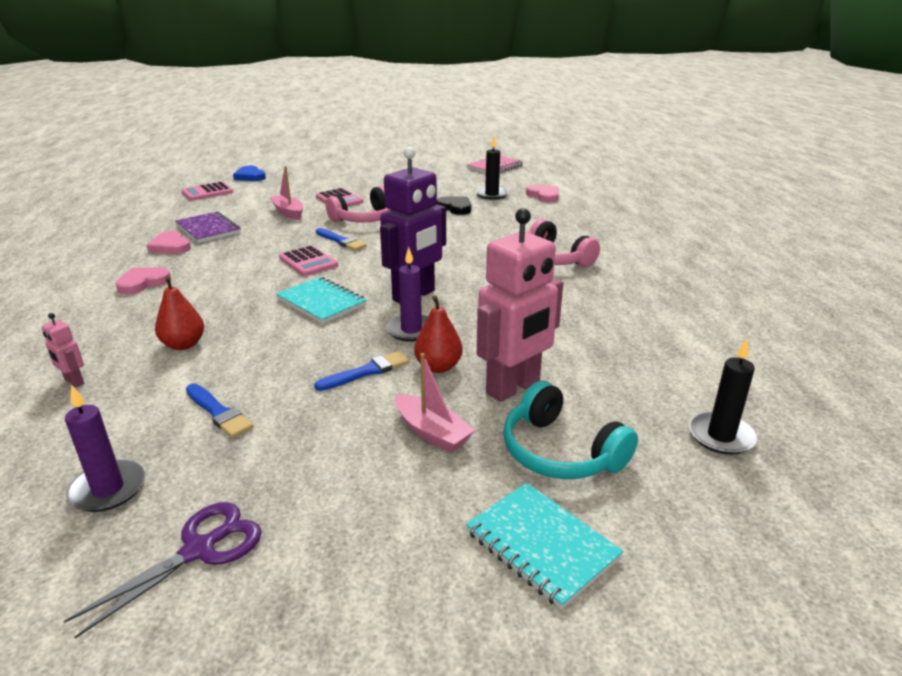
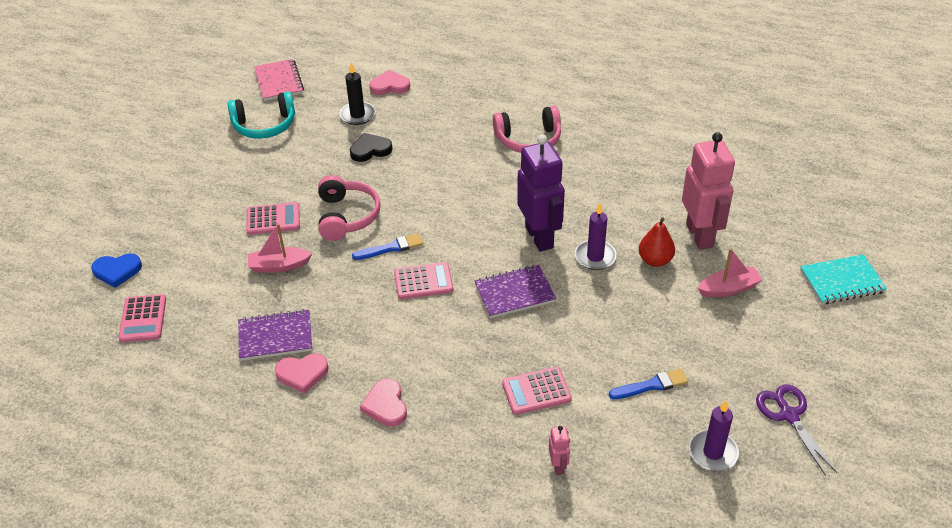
camera: 60 degrees left, 15 degrees up
(74, 382) = (558, 466): pink robot -> pink robot turned 75 degrees counterclockwise
(183, 345) = (536, 391): red pear -> pink calculator
(321, 302) = (514, 293): turquoise notebook -> purple notebook
(367, 371) = (640, 297): blue brush -> none
(560, 452) = (773, 243): turquoise headphones -> turquoise headphones (264, 125)
(721, 436) = (790, 177): black candle -> none

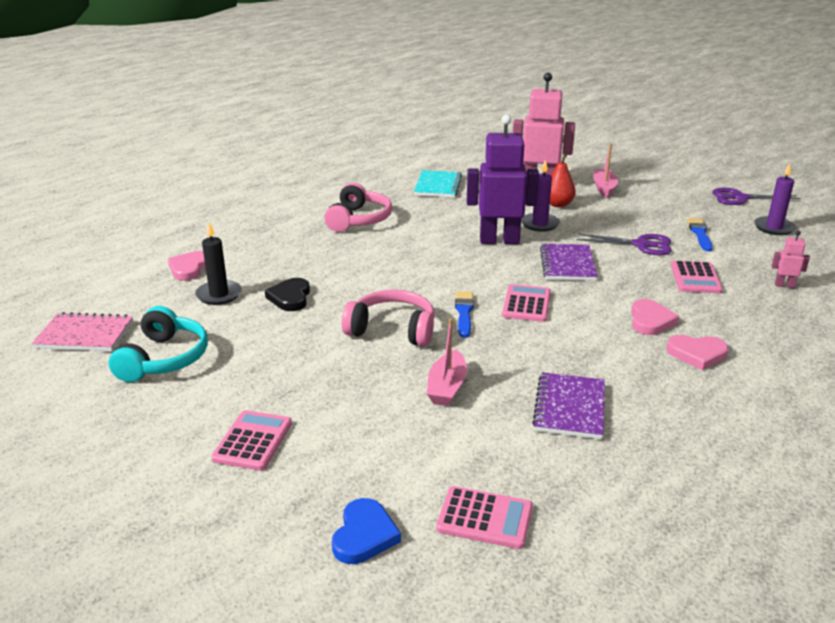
camera: 70 degrees left, 15 degrees down
(273, 219) = (357, 379): pink calculator -> pink calculator (253, 441)
(302, 374) = (637, 398): pink heart -> pink heart (650, 320)
(591, 340) = (641, 245): none -> purple scissors
(841, 281) = (614, 157): turquoise notebook -> turquoise notebook (438, 186)

